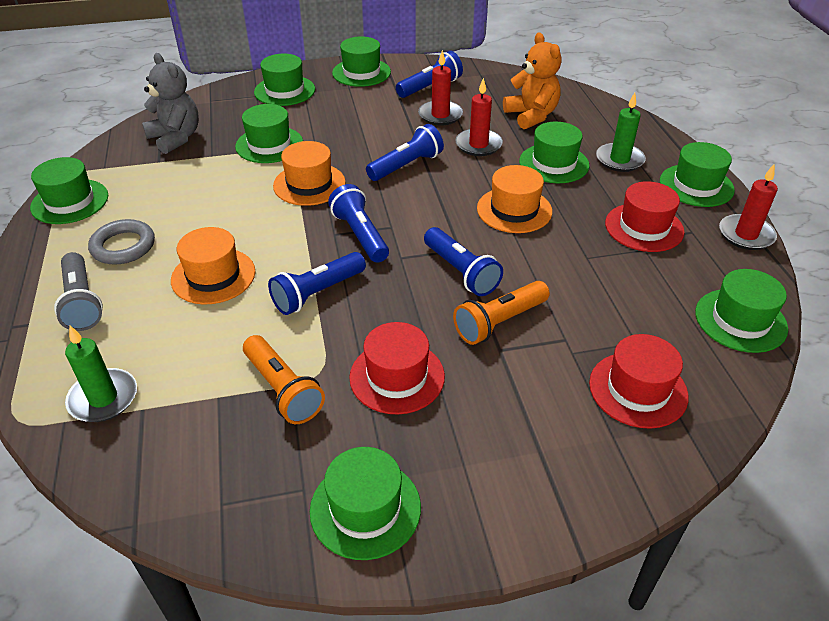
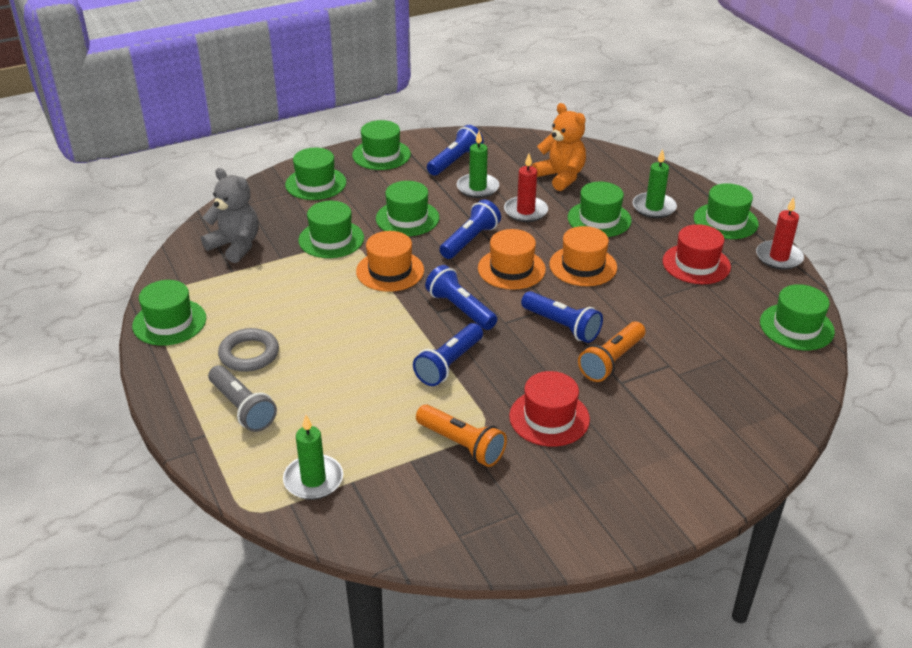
camera: 15 degrees left, 5 degrees down
(213, 276) = (349, 365): orange hat -> orange hat (511, 269)
(365, 508) = (572, 515): green hat -> green hat (407, 218)
(440, 115) = (477, 188): red candle -> green candle
(638, 389) = (738, 392): red hat -> none

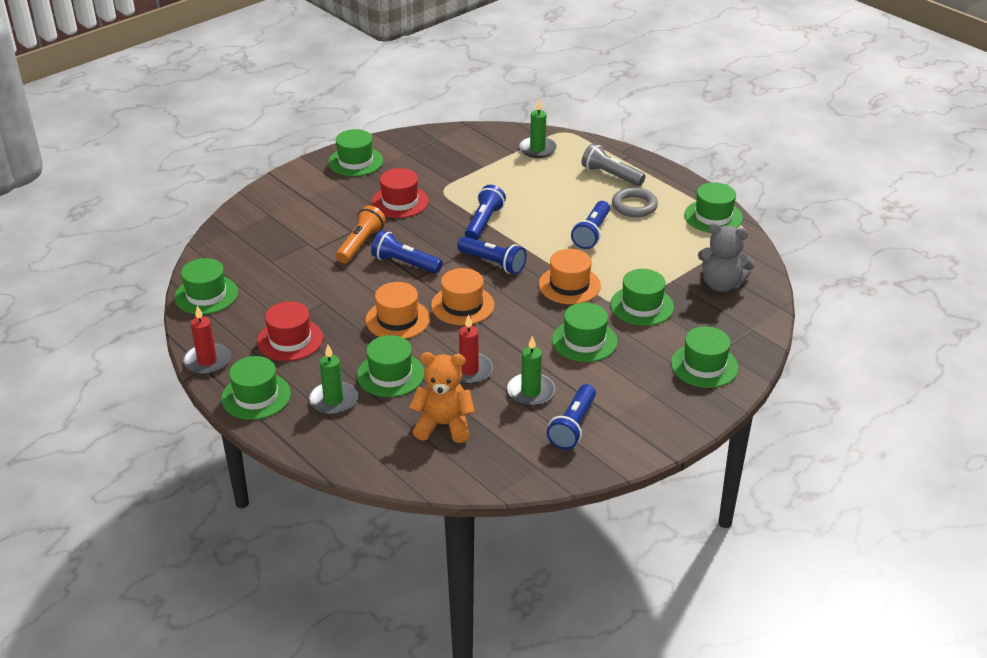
camera: 165 degrees right, 0 degrees up
(381, 155) = (662, 419): green hat -> green hat (355, 161)
(462, 445) = (454, 179): orange flashlight -> none
(470, 240) = (512, 327): blue flashlight -> blue flashlight (591, 233)
(561, 177) = (443, 425): orange teddy bear -> orange teddy bear turned 150 degrees clockwise

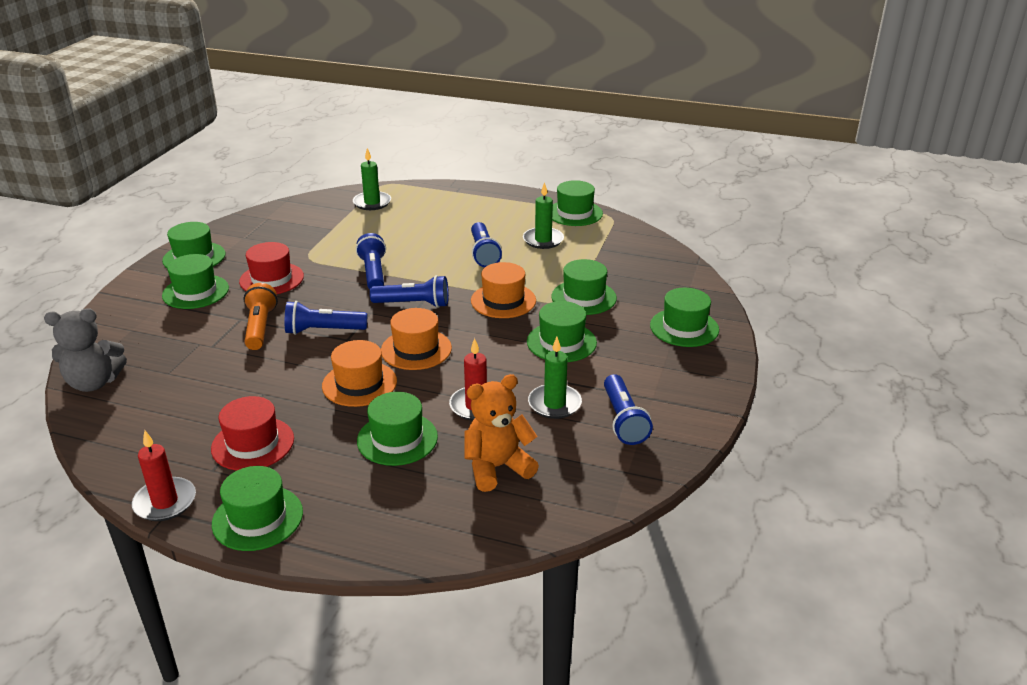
camera: 30 degrees left, 5 degrees down
(206, 295) = (111, 432): green hat -> green hat (195, 292)
(333, 400) = (355, 488): green candle -> green candle (543, 240)
(610, 175) = (457, 206): grey flashlight -> none
(634, 206) = (500, 223): grey ring -> none
(721, 284) = (633, 261): grey teddy bear -> grey teddy bear (94, 382)

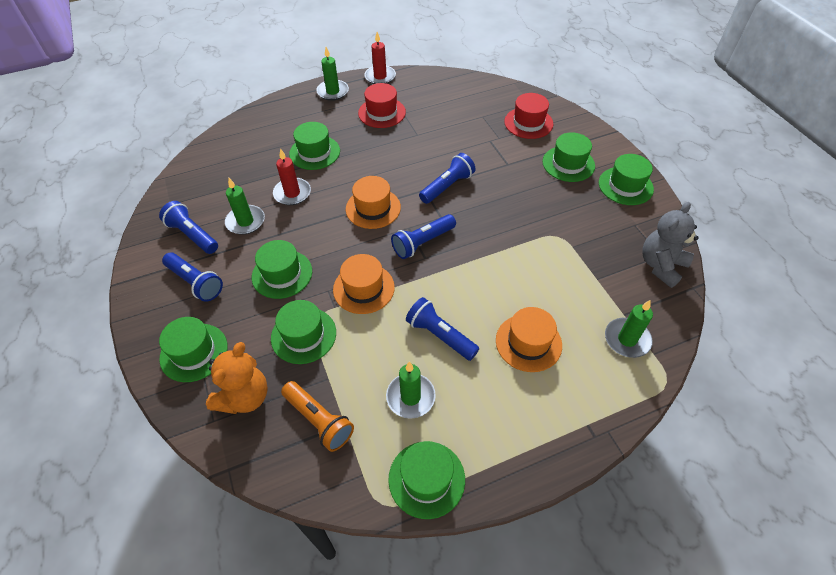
camera: 140 degrees right, 20 degrees up
(94, 382) = (505, 93): grey teddy bear -> grey teddy bear (661, 266)
(257, 518) = (333, 92): green hat -> green candle
(260, 327) = (486, 166): orange flashlight -> orange flashlight (319, 421)
(271, 279) = (545, 202): red hat -> red hat (528, 123)
(359, 384) = (375, 168): orange hat -> orange hat (528, 342)
(373, 273) = (491, 253): blue flashlight -> blue flashlight (196, 282)
(497, 467) = (245, 167): orange teddy bear -> orange teddy bear (244, 397)

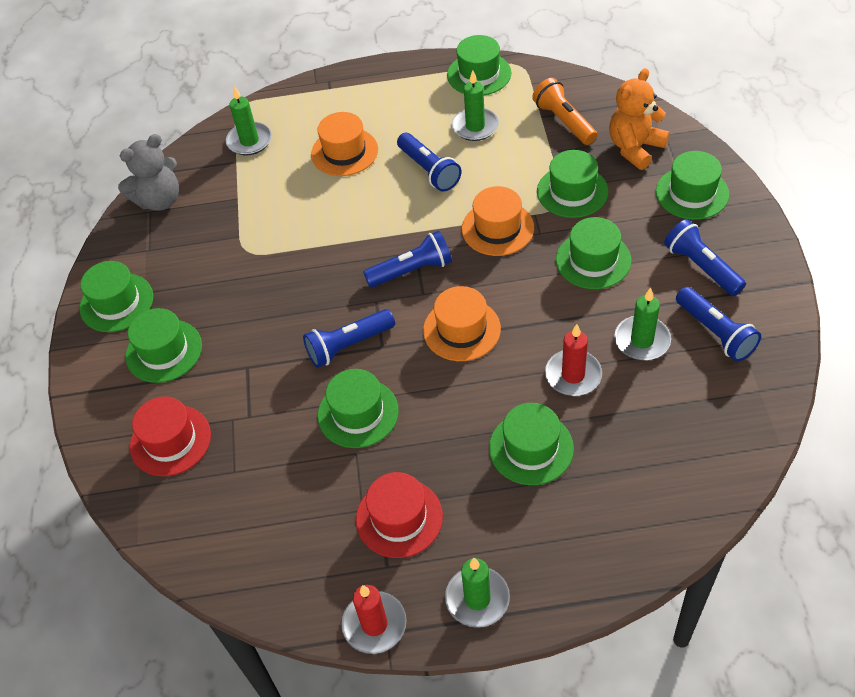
camera: 160 degrees left, 0 degrees up
(424, 152) = (358, 413): none -> green hat

